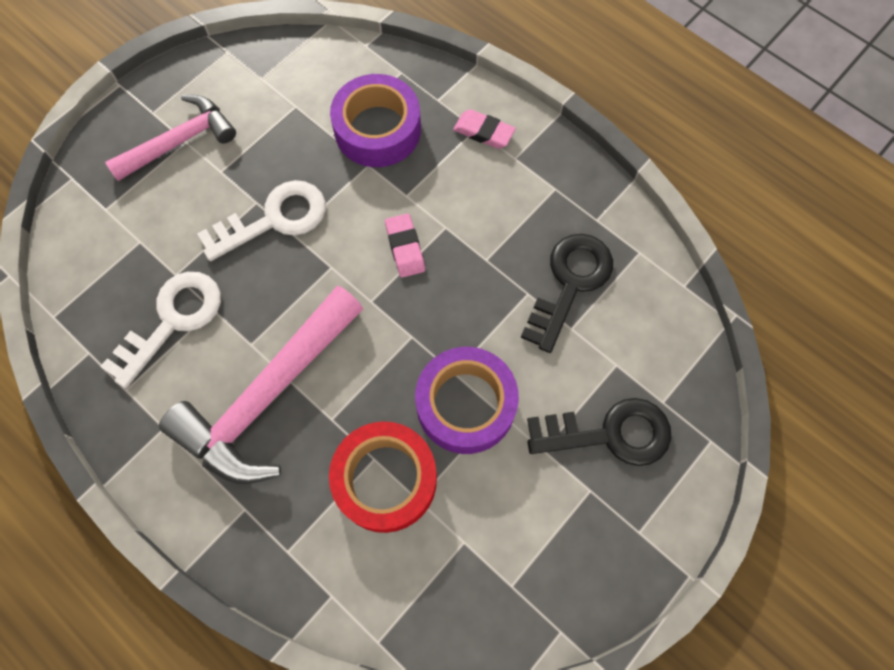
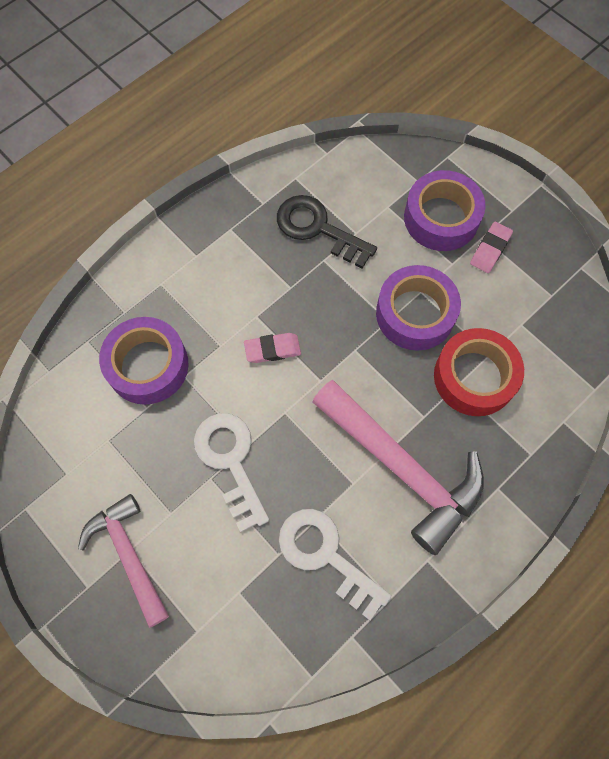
camera: 85 degrees left, 0 degrees up
(483, 132) = (165, 277): pink eraser -> pink eraser (490, 249)
(610, 434) = (441, 218): black key -> purple tape

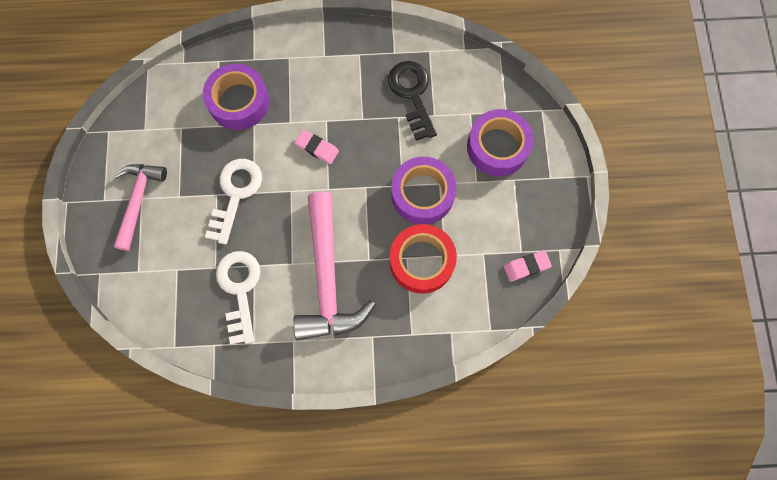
camera: 40 degrees right, 5 degrees up
(490, 249) = (510, 191): pink eraser -> pink eraser (526, 266)

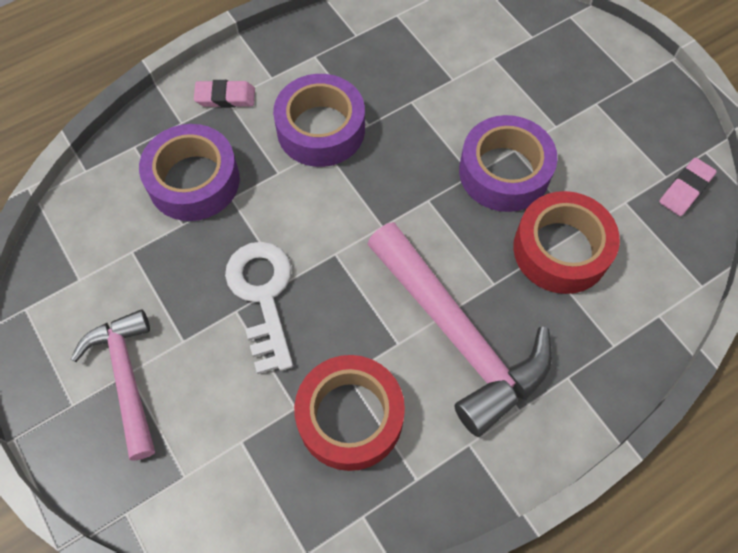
camera: 30 degrees left, 10 degrees down
(240, 289) = (350, 417): white key -> red tape
(317, 148) = (335, 185): pink eraser -> pink eraser (225, 97)
(412, 94) = (411, 68): black key -> none
(497, 147) = (551, 77): purple tape -> purple tape (321, 129)

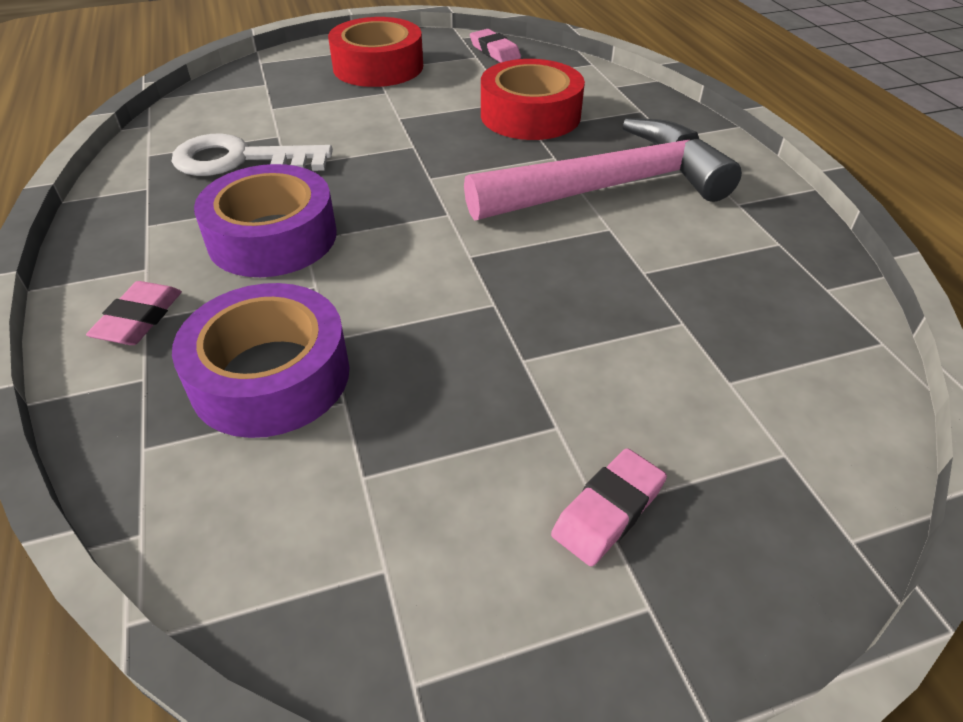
camera: 75 degrees left, 20 degrees down
(126, 377) = (608, 511): pink hammer -> pink eraser
(263, 295) = (508, 328): white key -> white key (240, 160)
(350, 417) = (701, 278): red tape -> red tape (378, 67)
(504, 172) = (422, 127): purple tape -> none

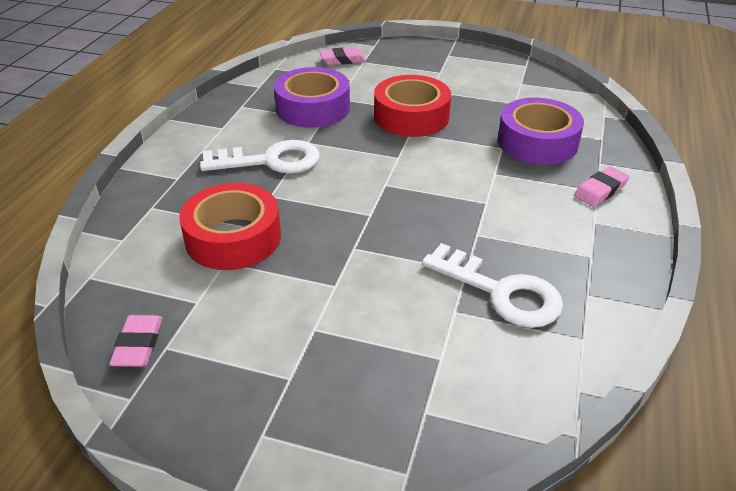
camera: 145 degrees left, 5 degrees down
(272, 237) = (505, 210): purple tape -> purple tape (313, 108)
(378, 67) = (282, 379): red tape -> red tape (411, 116)
(608, 511) = (438, 70): pink eraser -> pink eraser (342, 60)
(611, 187) = (271, 161): pink hammer -> white key

